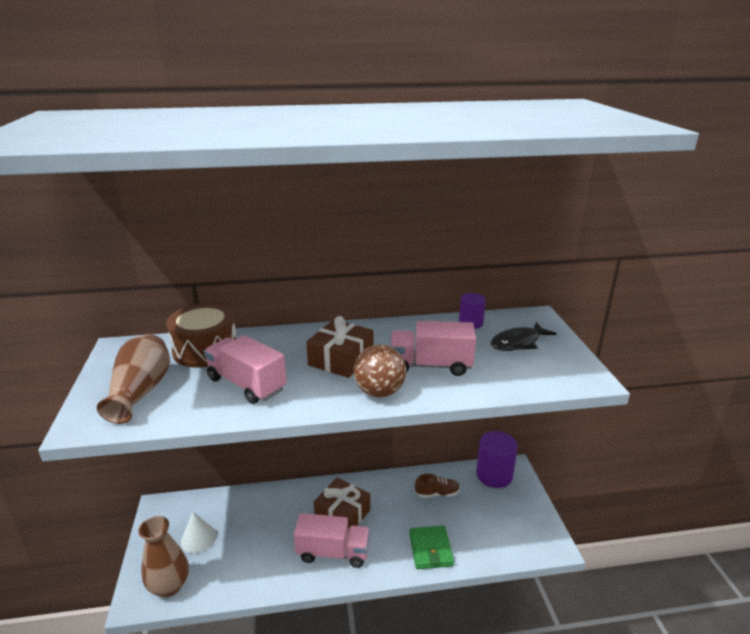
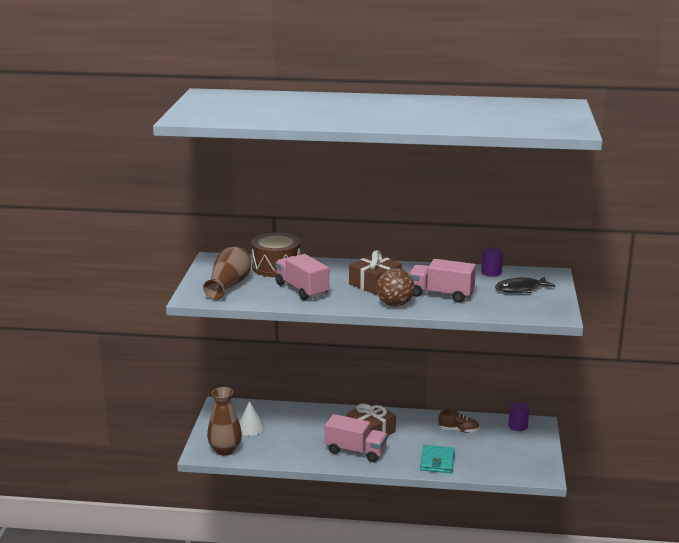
camera: 15 degrees right, 5 degrees down
(430, 549) = (437, 461): green wallet -> turquoise wallet
(494, 475) = (518, 426): purple cylinder -> purple cylinder, size x0.57

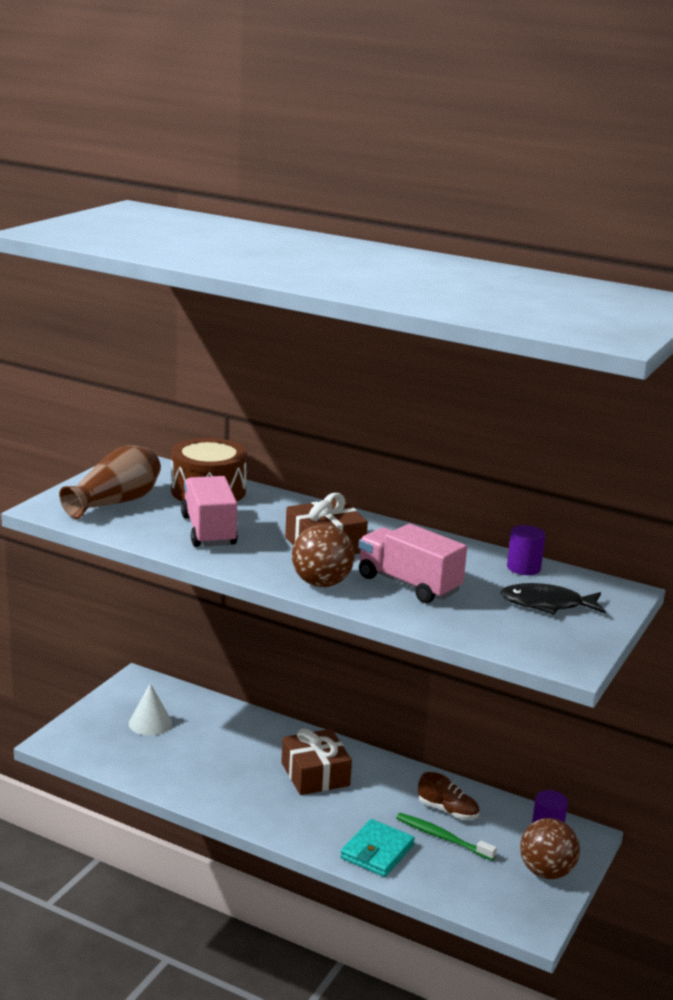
camera: 20 degrees right, 0 degrees up
(225, 450) = (90, 746): brown vase -> none
(355, 451) = (268, 800): pink truck -> none
(466, 445) = (443, 837): none -> green toothbrush
(532, 447) = (546, 872): none -> brown ball

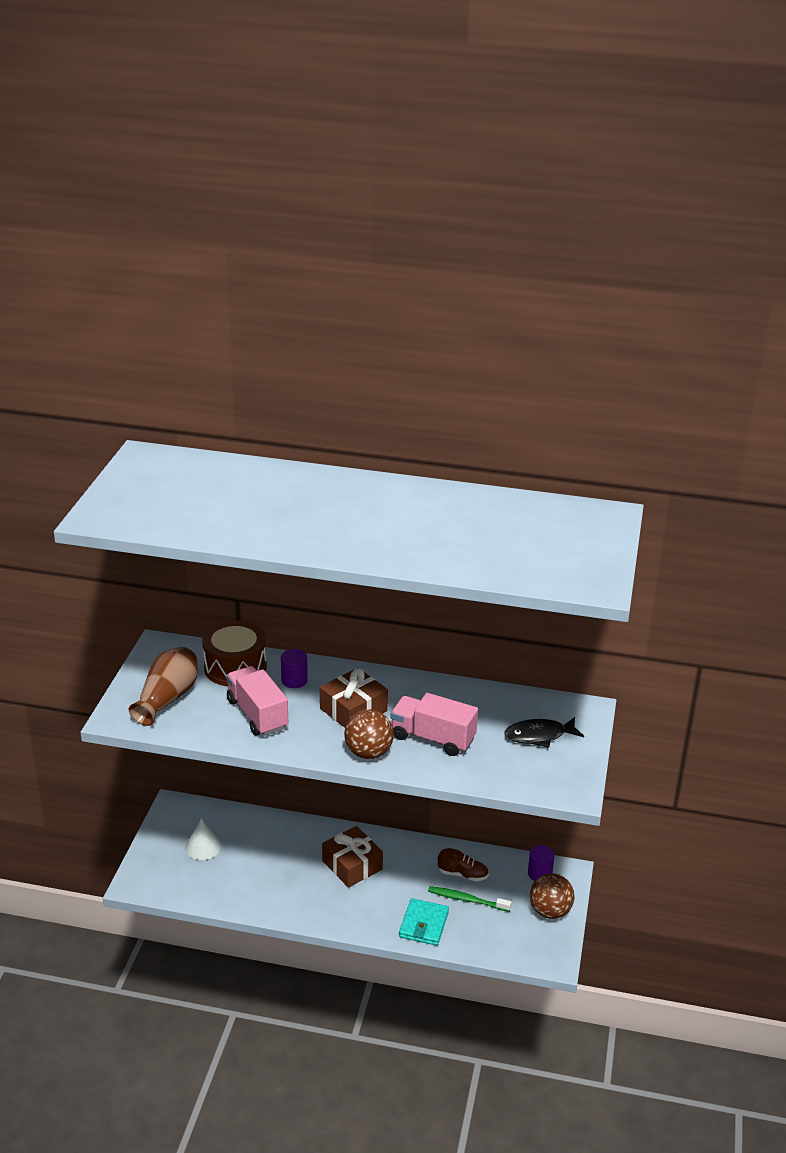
camera: 15 degrees left, 10 degrees up
(523, 568) = (509, 700): purple cylinder -> purple cylinder (294, 680)

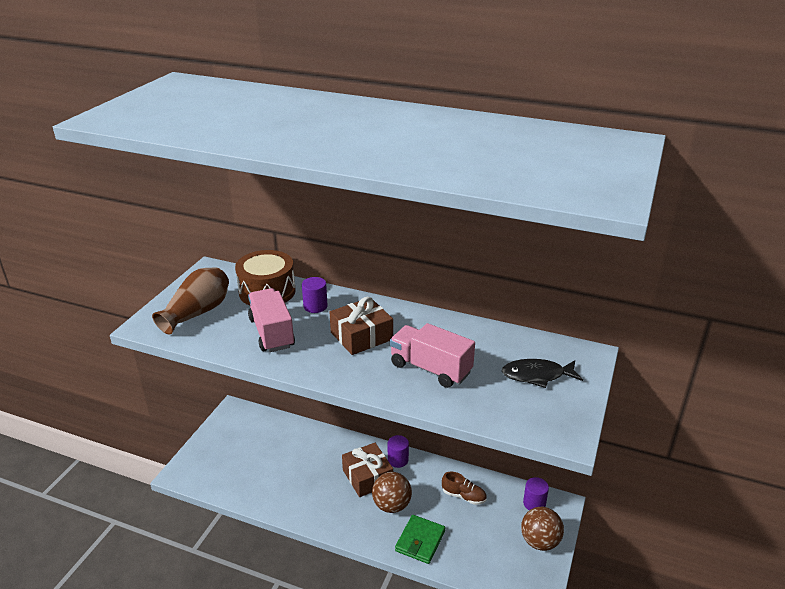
camera: 10 degrees right, 0 degrees up
(203, 847) = (246, 447): white cone -> none
(368, 753) = (364, 377): brown ball -> brown ball (391, 505)
(382, 843) = (398, 460): none -> purple cylinder
(423, 924) = (420, 541): turquoise wallet -> green wallet
(467, 900) = (464, 521): green toothbrush -> none

